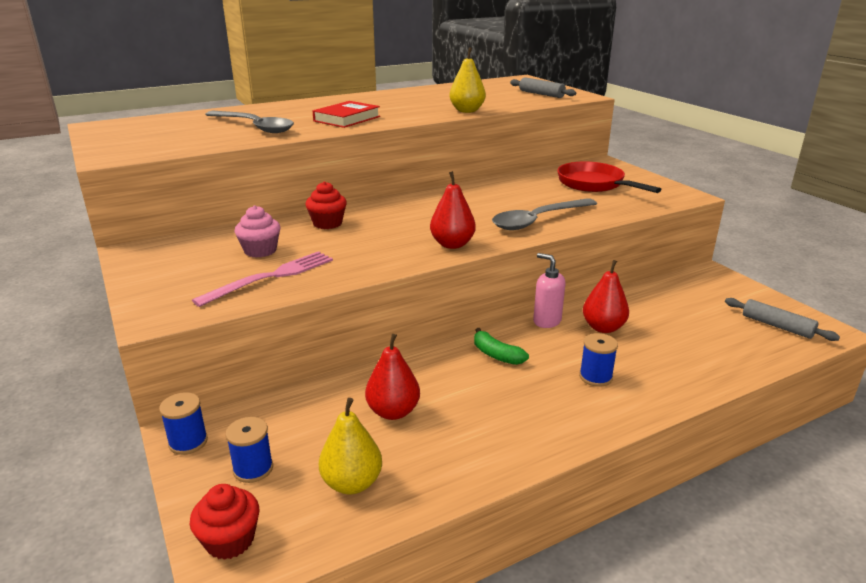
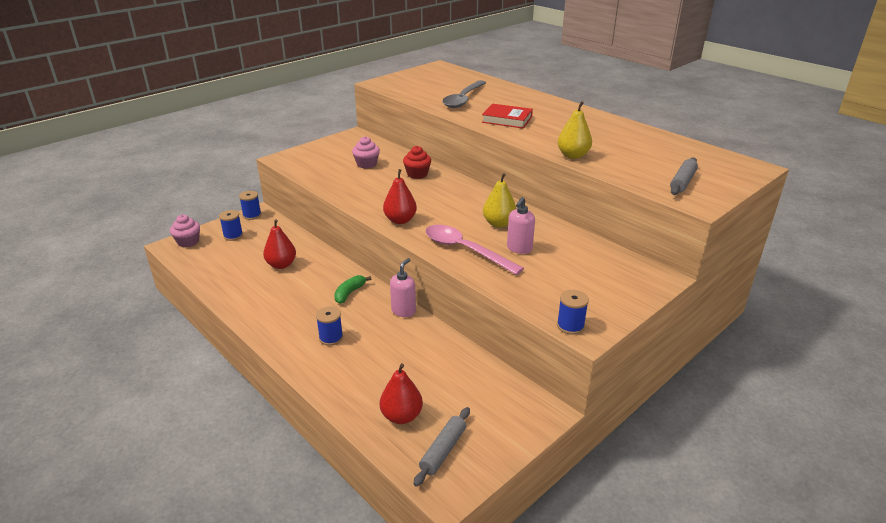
camera: 75 degrees right, 5 degrees up
(230, 540) = (188, 242): red cupcake -> pink cupcake
(270, 277) = (332, 174): pink fork -> none
(352, 483) = (222, 263): yellow pear -> yellow pear (499, 223)
(538, 220) = (465, 250): grey spoon -> pink spoon
(542, 198) = (519, 248): none -> pink soap dispenser
(594, 184) = (580, 274): red pan -> none
(603, 328) = (403, 339): red pear -> red pear (401, 416)
(678, 199) = (570, 326): none -> blue spool

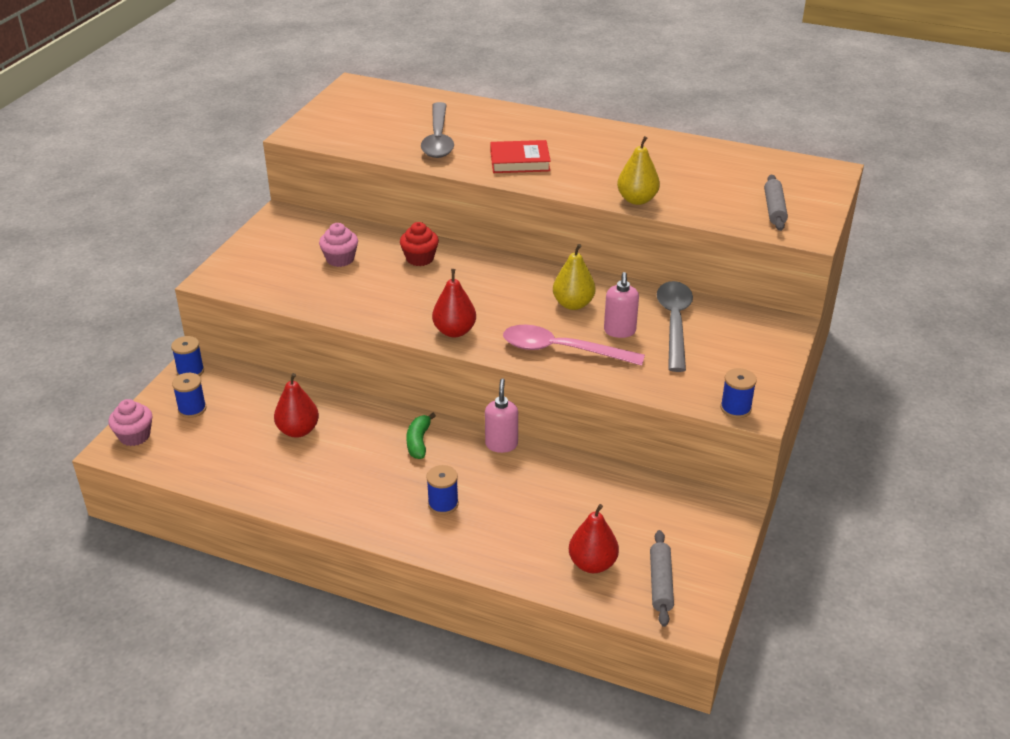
camera: 25 degrees left, 5 degrees up
(567, 254) = (674, 323): none -> grey spoon

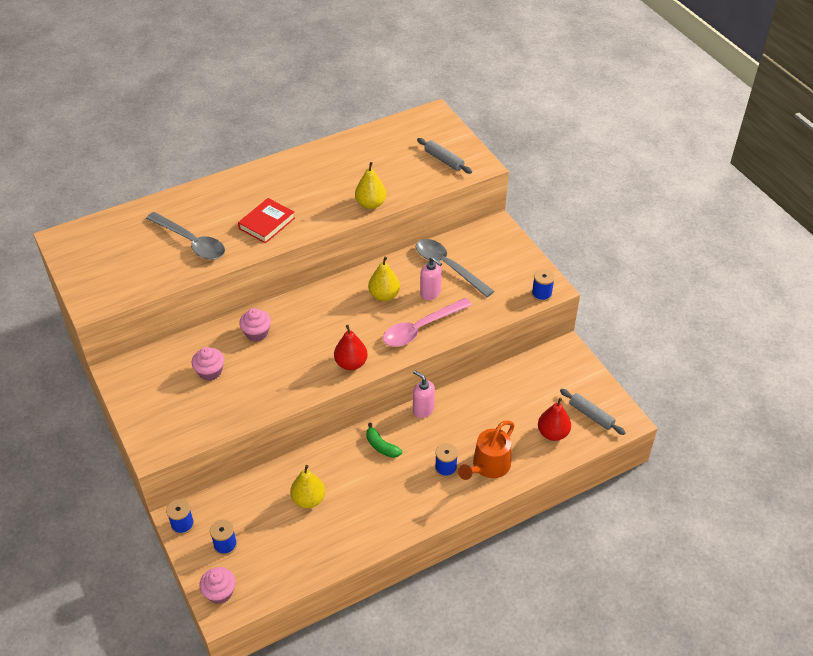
camera: 50 degrees left, 10 degrees up
(298, 430) = (308, 499): red pear -> yellow pear
(420, 258) = (256, 333): red cupcake -> pink cupcake
(482, 536) = (488, 467): none -> orange watering can

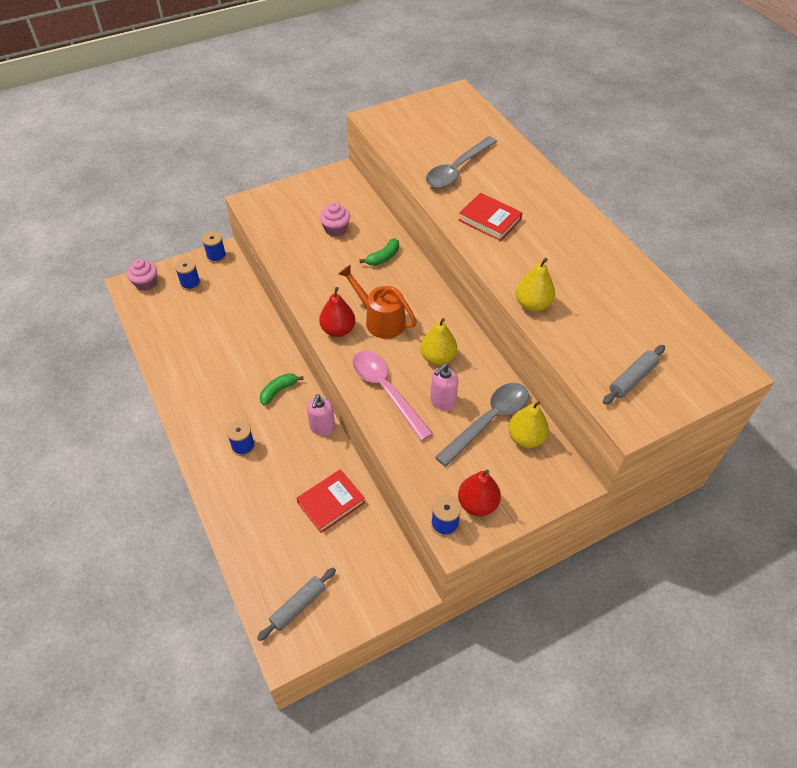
camera: 90 degrees right, 5 degrees up
(256, 333) = (383, 257): pink cupcake -> green banana
(308, 499) = (225, 336): yellow pear -> yellow pear (525, 438)
(423, 410) = (322, 427): pink soap dispenser -> pink soap dispenser turned 150 degrees clockwise
(488, 467) = (238, 486): orange watering can -> orange watering can (380, 320)
(499, 399) = (331, 502): none -> red book
(553, 433) = (275, 557): red pear -> red pear (477, 504)

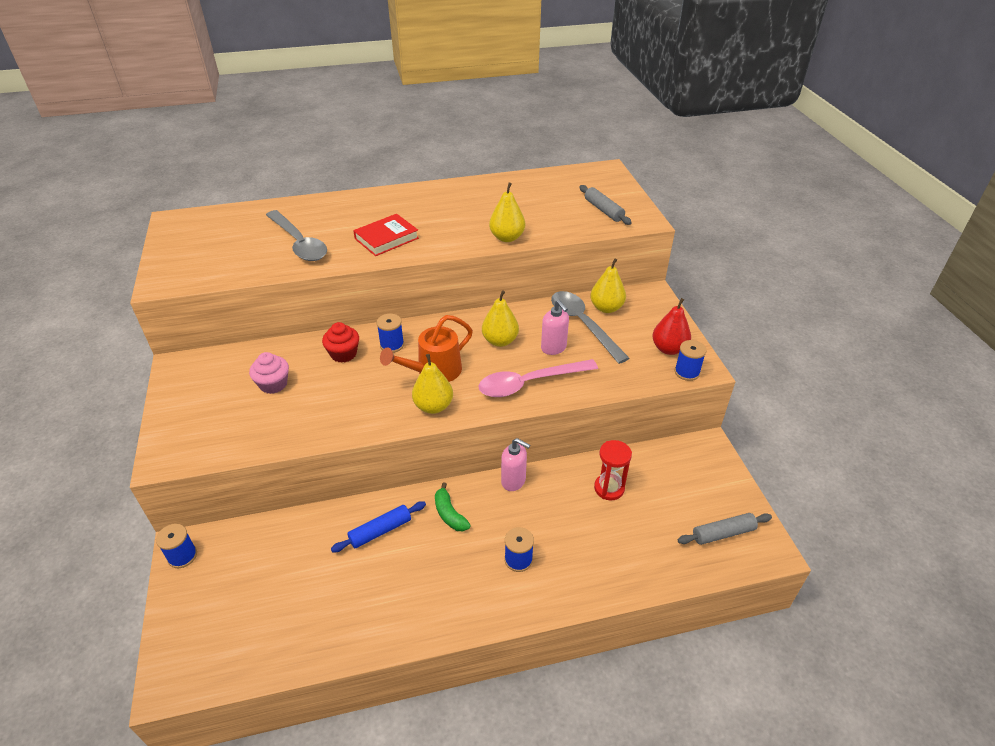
camera: 75 degrees left, 10 degrees down
(146, 283) = (179, 657): pink cupcake -> none
(190, 283) = (217, 594): blue spool -> blue spool (392, 345)
(255, 352) = (380, 531): none -> blue rolling pin
(298, 606) = (723, 533): grey rolling pin -> grey rolling pin turned 75 degrees counterclockwise
(331, 502) = (609, 488): red book -> red hourglass
(338, 330) = (433, 406): red pear -> yellow pear
(383, 257) = (343, 354): green banana -> red cupcake

